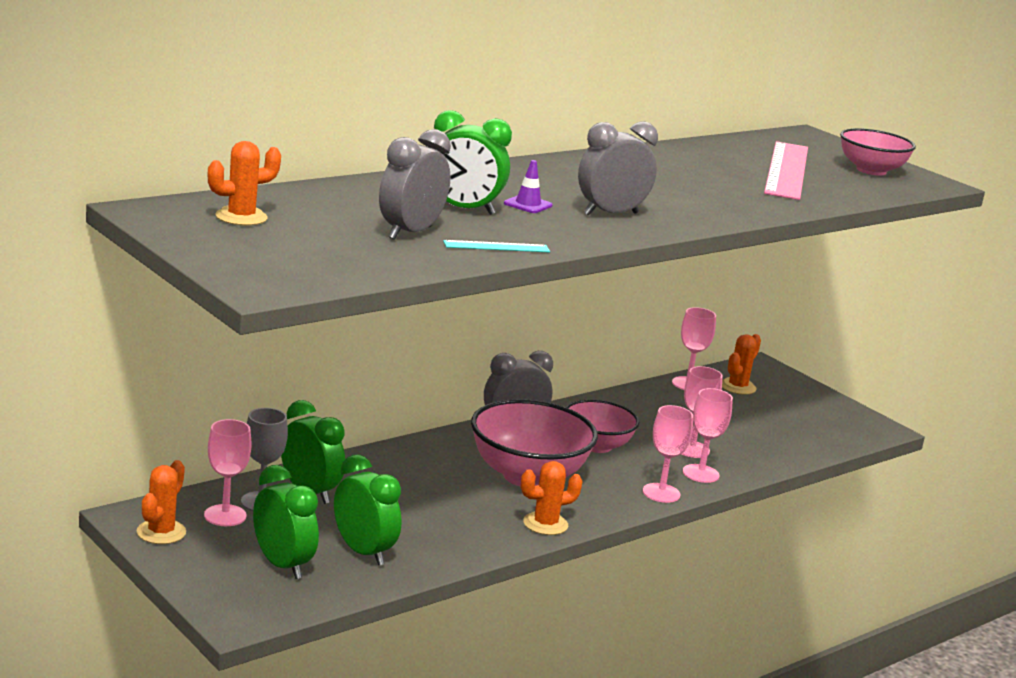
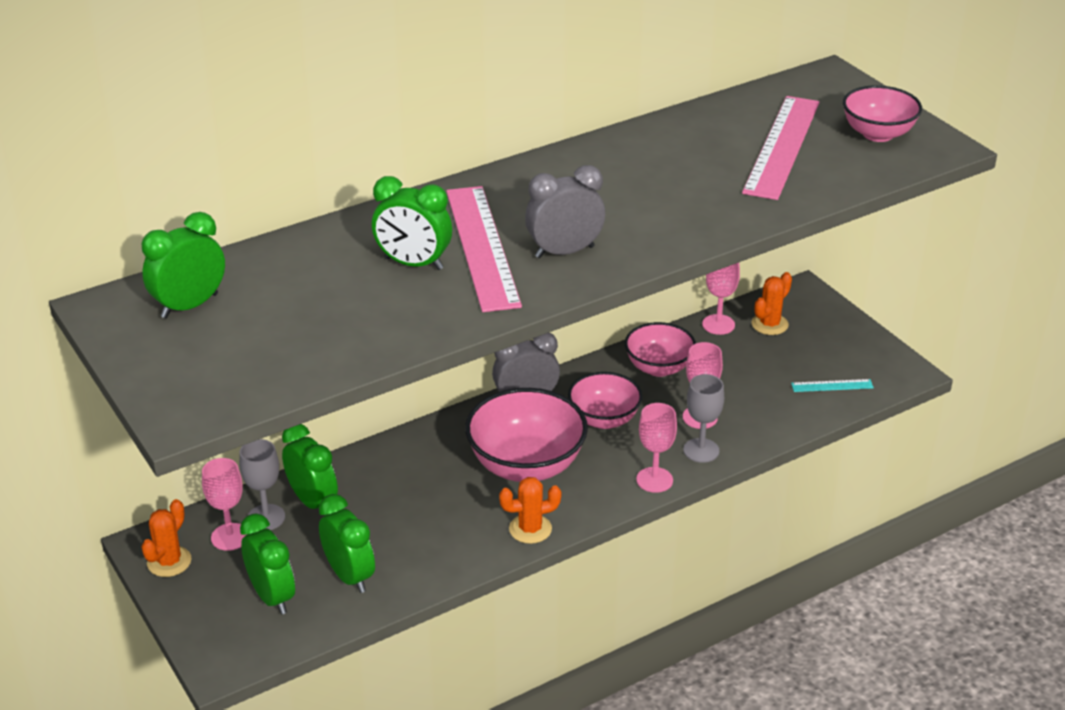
camera: 10 degrees right, 15 degrees up
(241, 217) = (189, 306): orange cactus -> green clock
(410, 233) = (349, 311): grey clock -> none
(496, 246) = (429, 324): turquoise ruler -> turquoise ruler (832, 385)
(528, 204) = (482, 247): purple traffic cone -> pink ruler
(639, 411) = (658, 368): none -> pink bowl
(700, 473) = (701, 450): pink goblet -> grey goblet

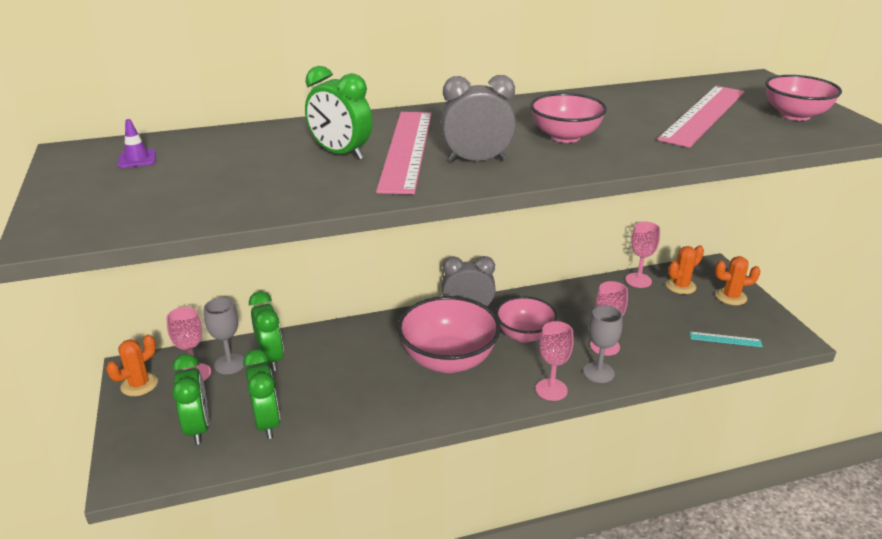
camera: 15 degrees right, 5 degrees down
(189, 306) = (137, 159): green clock -> purple traffic cone
(530, 529) = (431, 411): orange cactus -> orange cactus (731, 297)
(658, 368) = (581, 304): pink bowl -> pink bowl (565, 137)

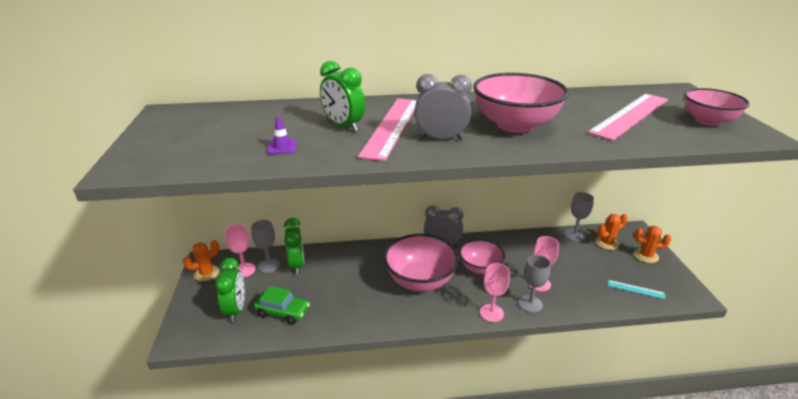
camera: 10 degrees right, 0 degrees up
(137, 159) = (204, 120): purple traffic cone -> purple traffic cone (282, 147)
(267, 423) = (283, 312): green clock -> green car
(565, 137) = (515, 125): pink bowl -> pink bowl, size x1.58
(638, 280) = (574, 235): pink goblet -> grey goblet

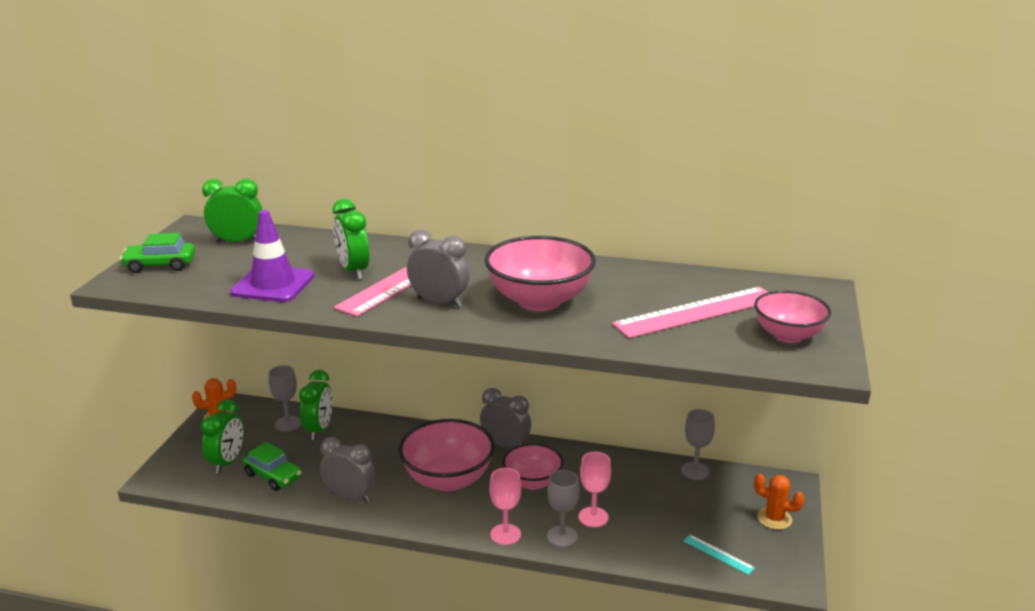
camera: 20 degrees right, 5 degrees down
(156, 147) = (160, 265): none -> green car
(217, 118) = (237, 242): none -> green clock
(244, 270) = (259, 423): pink goblet -> none
(282, 147) = (273, 284): purple traffic cone -> purple traffic cone, size x2.23
(356, 314) = (350, 497): none -> grey clock
(607, 243) = (732, 491): orange cactus -> none

